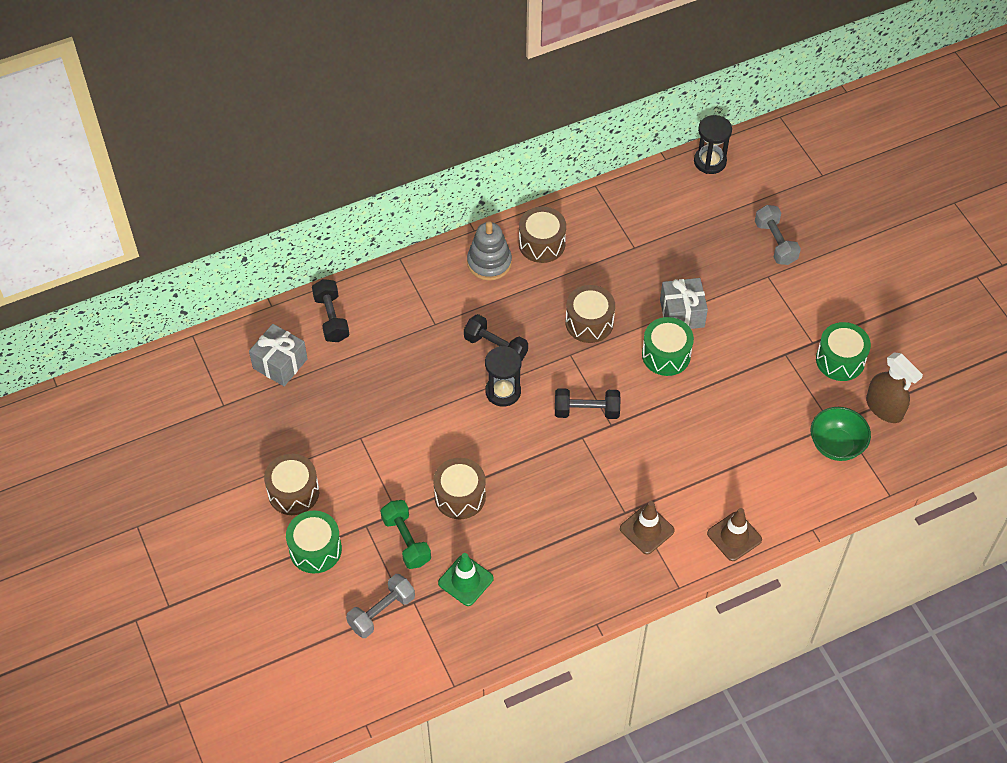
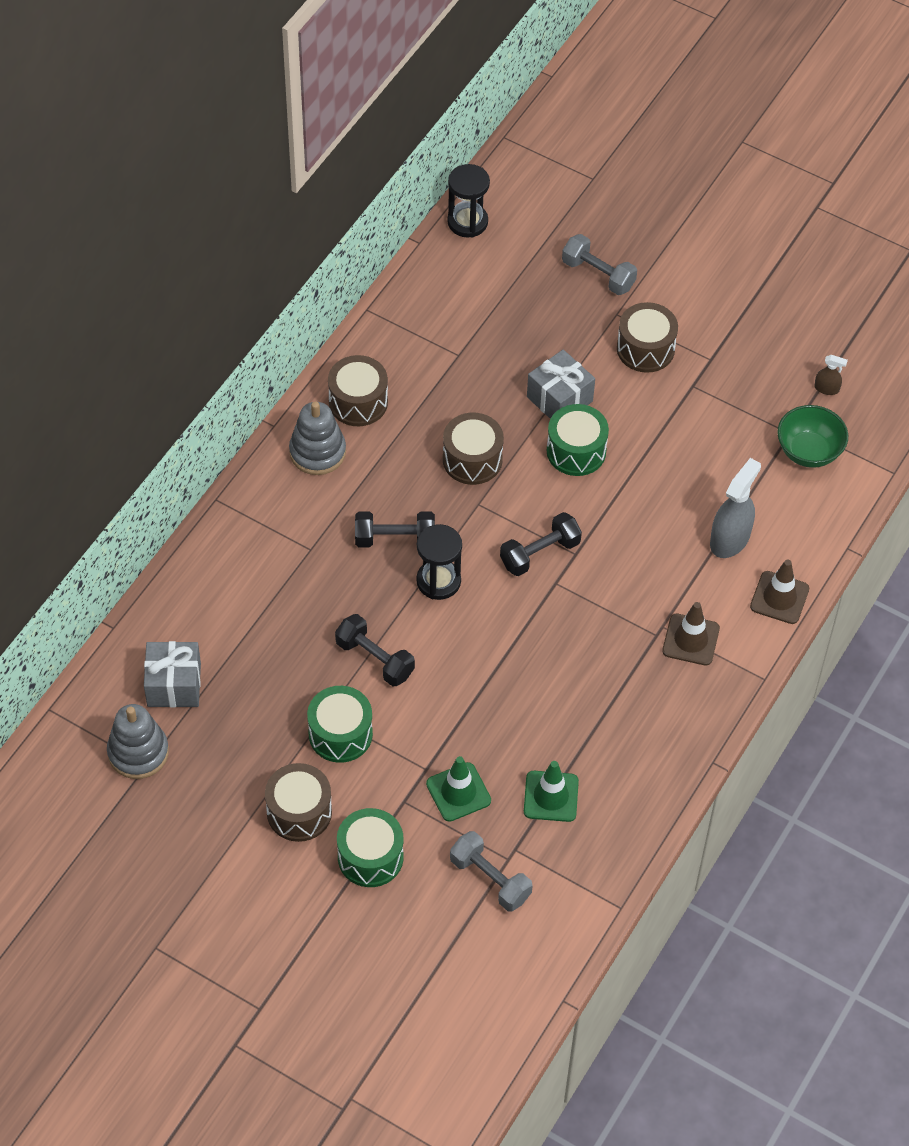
camera: 35 degrees left, 0 degrees up
(224, 394) = (138, 752): none -> grey stacking toy
(331, 318) = (192, 605): black dumbbell -> black dumbbell (375, 659)
(381, 612) = (490, 879): grey dumbbell -> grey dumbbell turned 60 degrees counterclockwise
(406, 541) = (458, 792): green dumbbell -> green traffic cone
(460, 496) = (478, 714): brown drum -> brown drum (645, 349)
(729, 475) = (730, 539): none -> grey spray bottle
(840, 360) = (750, 363): green drum -> green drum (340, 734)
(884, 408) = (826, 388): brown spray bottle -> brown spray bottle, size x0.49

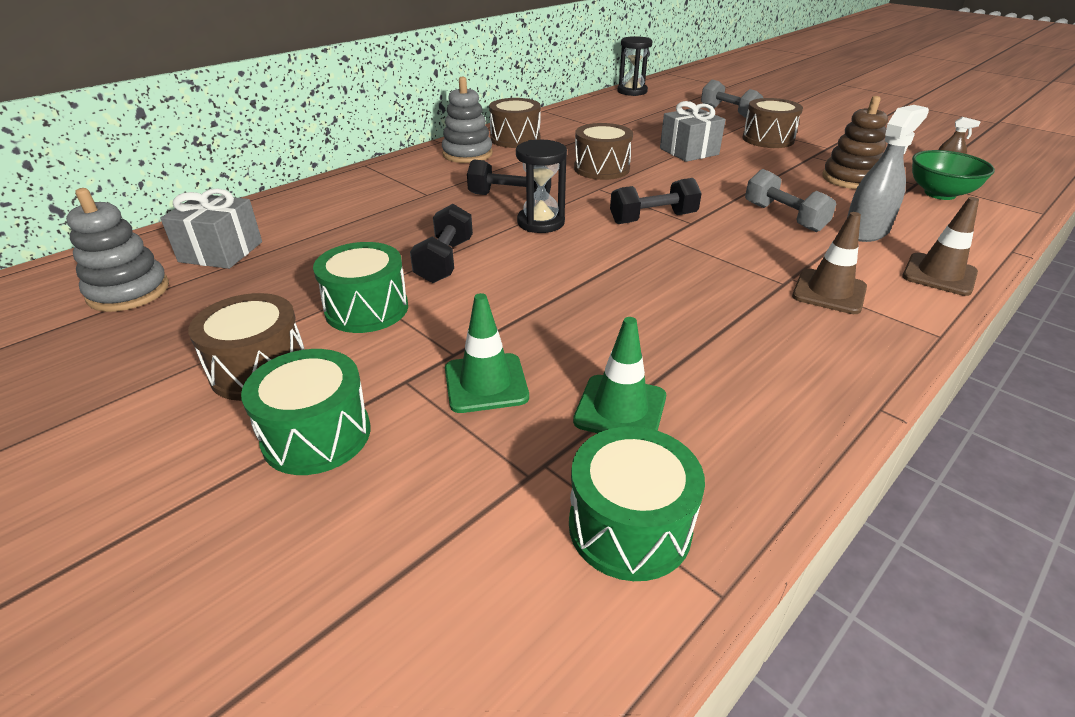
camera: 15 degrees right, 20 degrees down
(375, 659) = (445, 261): black dumbbell -> black dumbbell turned 45 degrees clockwise
(490, 879) = (488, 499): grey dumbbell -> grey dumbbell (784, 217)
(576, 451) = (700, 173): green drum -> green drum (629, 526)
(727, 434) = (850, 179): none -> brown stacking toy

